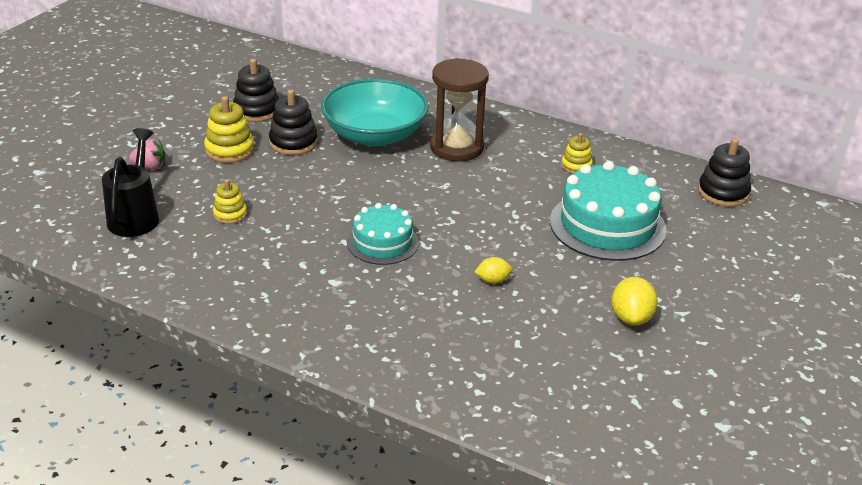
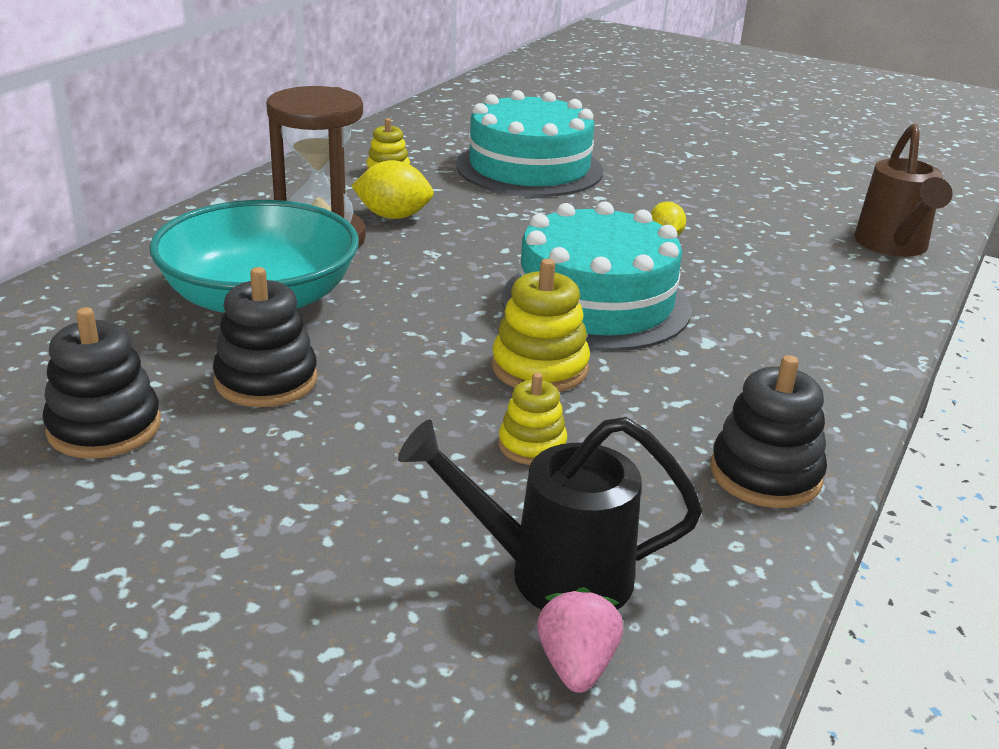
camera: 90 degrees left, 5 degrees down
(150, 167) = (333, 572): pink strawberry -> pink strawberry (576, 665)
(229, 150) = (277, 457): yellow stacking toy -> yellow stacking toy (539, 368)
(382, 242) = (595, 303): turquoise cake -> turquoise cake, size x1.66
(503, 402) = (893, 246): none -> brown watering can
(631, 318) = (709, 175): yellow lemon -> yellow lemon (393, 216)
(723, 193) = (455, 112): black stacking toy -> black stacking toy (765, 474)

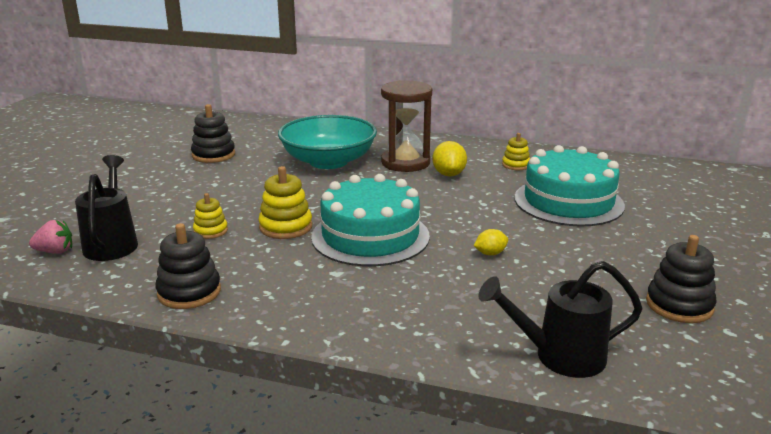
camera: 80 degrees right, 5 degrees down
(266, 380) = (255, 173): black stacking toy -> black stacking toy (679, 305)
(893, 246) = (560, 356): brown watering can -> black watering can

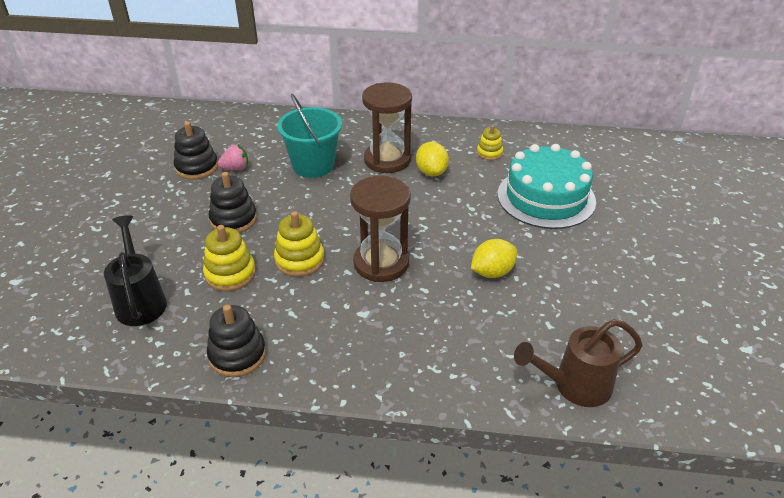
camera: 10 degrees left, 15 degrees up
(55, 251) = (88, 319): pink strawberry -> pink strawberry (235, 168)
(210, 231) = (230, 274): yellow stacking toy -> yellow stacking toy, size x1.59
(328, 161) = (313, 165): turquoise bowl -> turquoise bucket
(370, 236) = (381, 263): turquoise cake -> brown hourglass
(490, 253) = (492, 272): yellow lemon -> yellow lemon, size x1.62
(560, 356) = (575, 386): black watering can -> brown watering can
(679, 305) = (659, 314): black stacking toy -> black stacking toy (233, 219)

